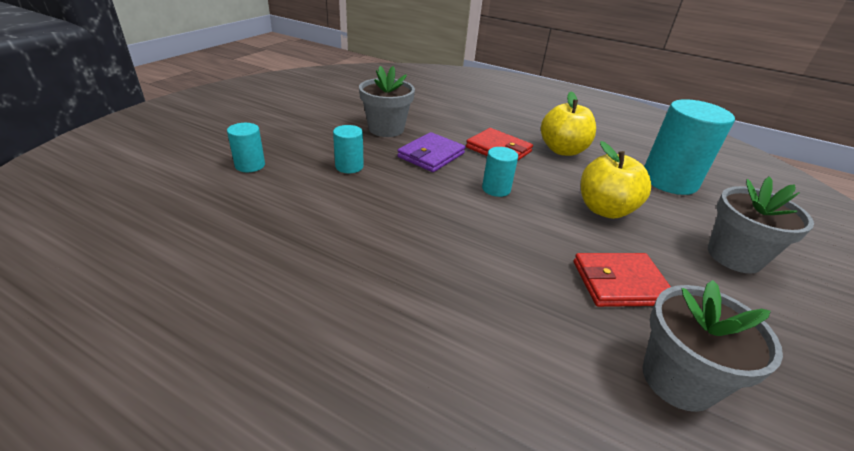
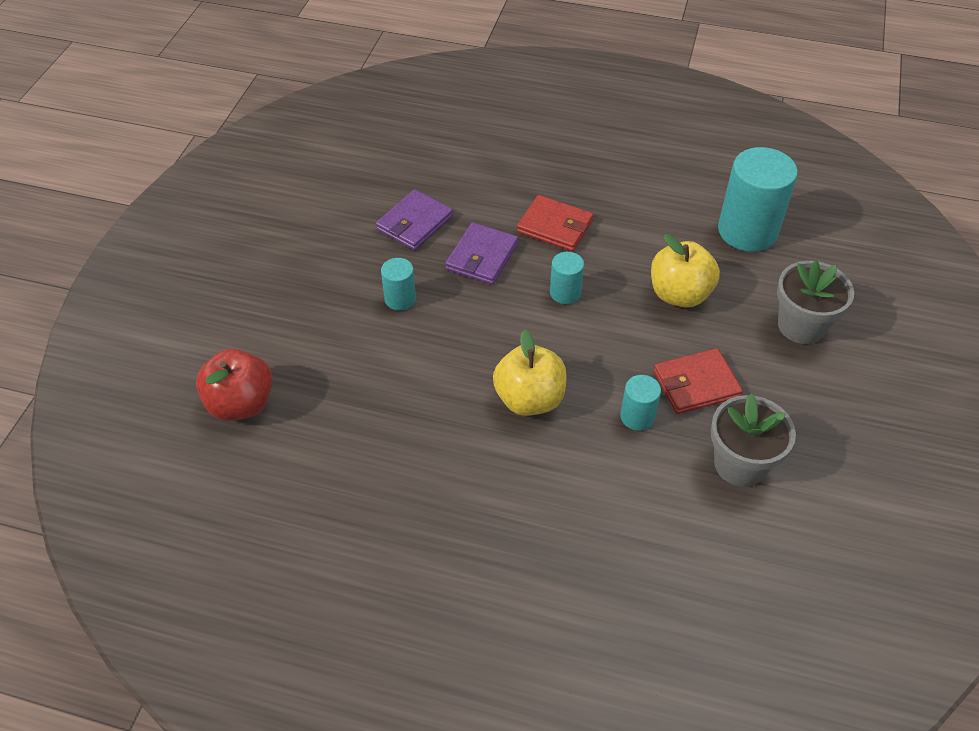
camera: 10 degrees left, 15 degrees up
(158, 206) = (241, 404): none -> red apple
(250, 165) = (294, 325): turquoise cylinder -> turquoise cylinder (637, 417)
(386, 129) = (415, 223): grey flower pot -> purple wallet
(562, 150) = (628, 208): yellow apple -> yellow apple (529, 399)

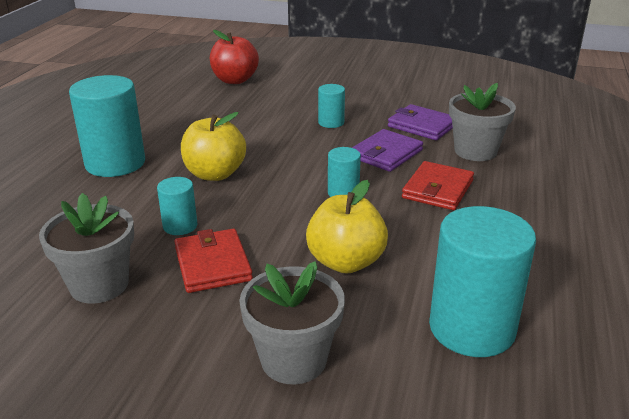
camera: 90 degrees right, 20 degrees down
(477, 191) = (475, 151): none -> grey flower pot
(482, 256) = (386, 154): purple wallet -> purple wallet turned 75 degrees counterclockwise
(504, 503) = (115, 163): none -> turquoise cylinder

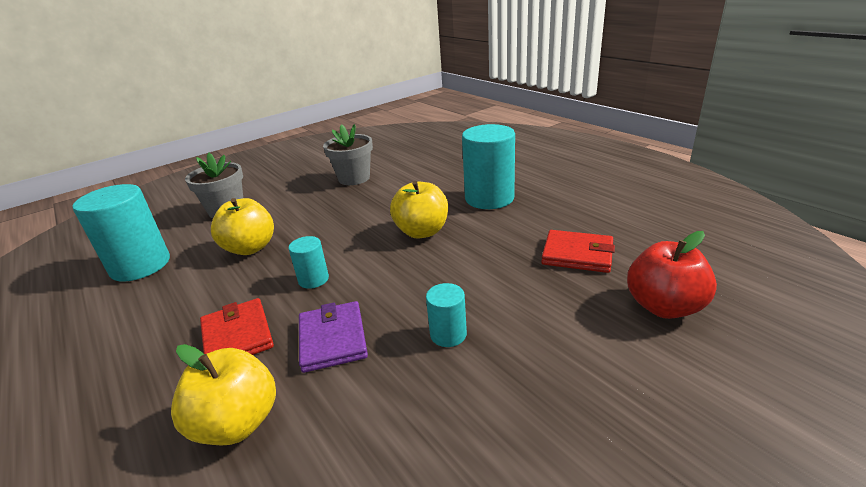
camera: 130 degrees right, 0 degrees up
(180, 226) = (373, 206): turquoise cylinder -> none
(212, 264) = (321, 207): red wallet -> red wallet (577, 254)
(422, 126) = (350, 418): purple wallet -> none
(475, 151) = (237, 423): grey flower pot -> yellow apple

